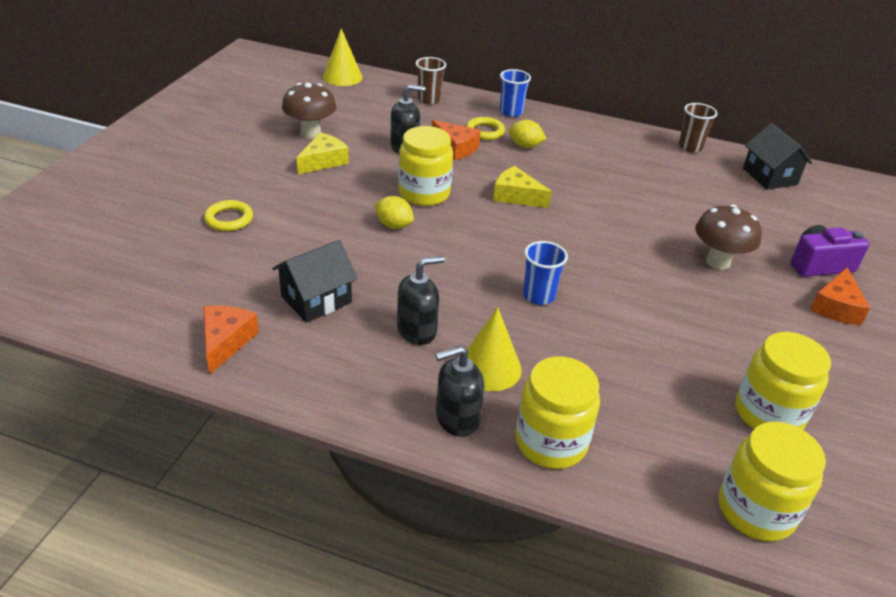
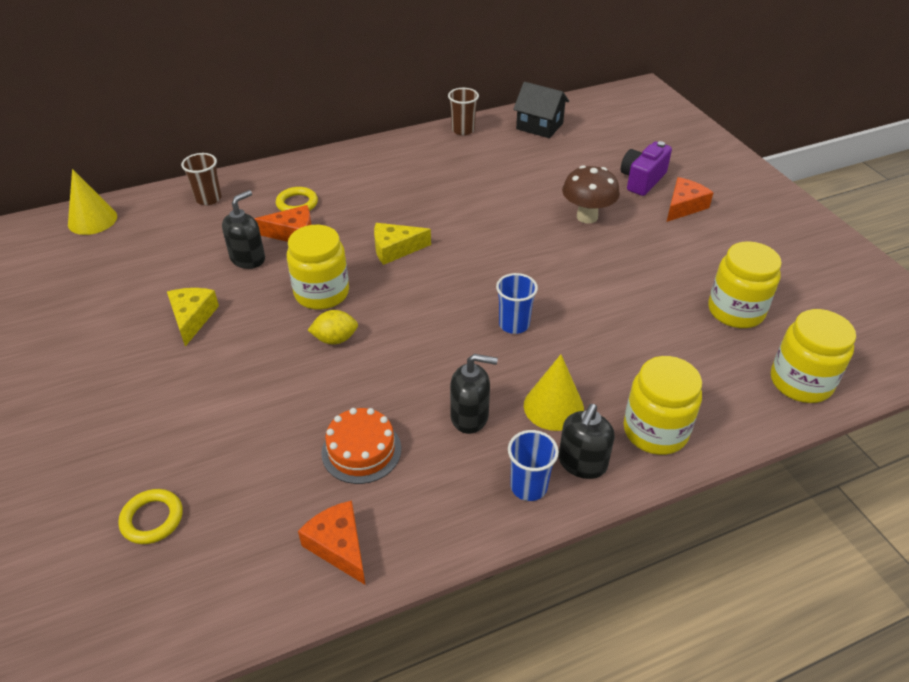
camera: 40 degrees left, 5 degrees up
(229, 219) = (180, 434): yellow ring -> yellow ring (152, 519)
(310, 133) = (140, 297): brown mushroom -> none
(316, 299) = (361, 450): black house -> orange cake
(417, 330) = (470, 416): black soap dispenser -> black soap dispenser turned 75 degrees clockwise
(511, 112) = (295, 172): blue cup -> blue cup (528, 486)
(525, 146) = (345, 198): yellow lemon -> none
(836, 307) = (684, 206): orange cheese -> orange cheese turned 120 degrees counterclockwise

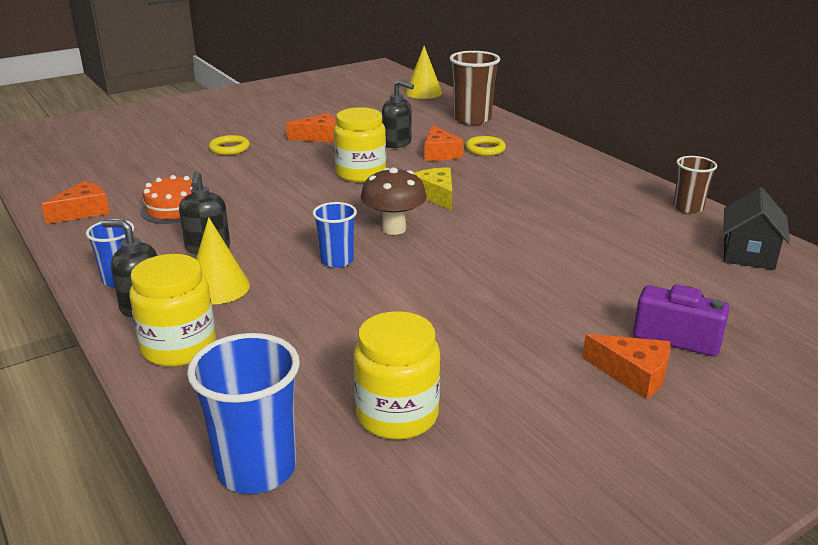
camera: 80 degrees right, 15 degrees down
(152, 519) = (125, 155): yellow ring -> yellow ring (229, 148)
(192, 318) = (319, 137): yellow cheese -> orange cheese
(208, 199) = (472, 119): brown cup -> brown cup, size x1.64
(335, 339) = (302, 185): yellow lemon -> none
(587, 217) = (555, 295): brown mushroom -> brown mushroom (394, 229)
(800, 382) = (256, 469): yellow jar -> blue cup

